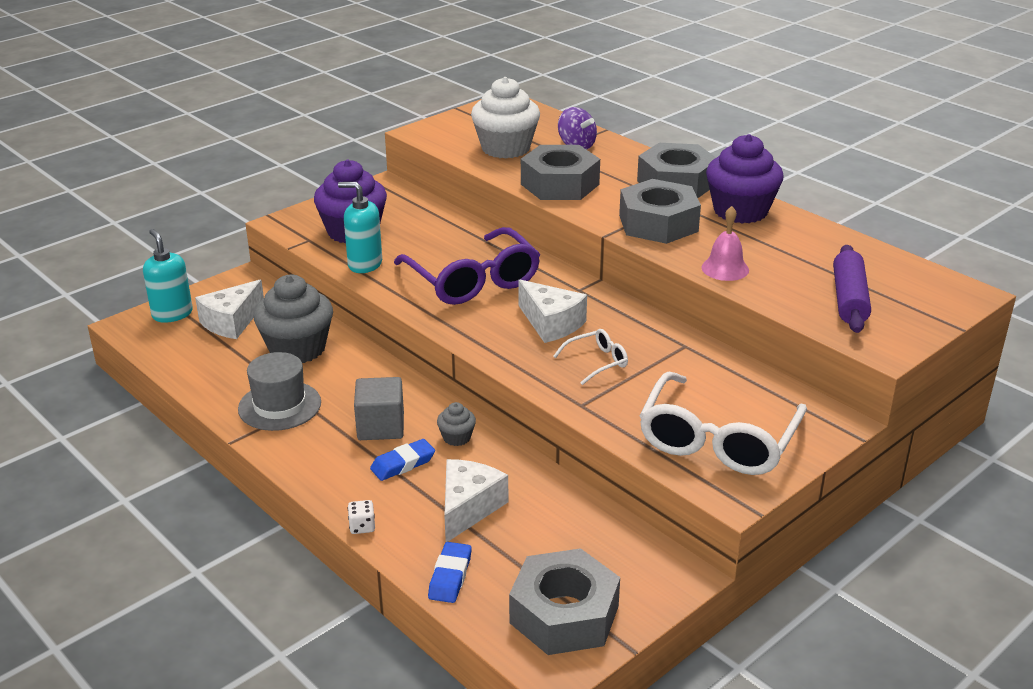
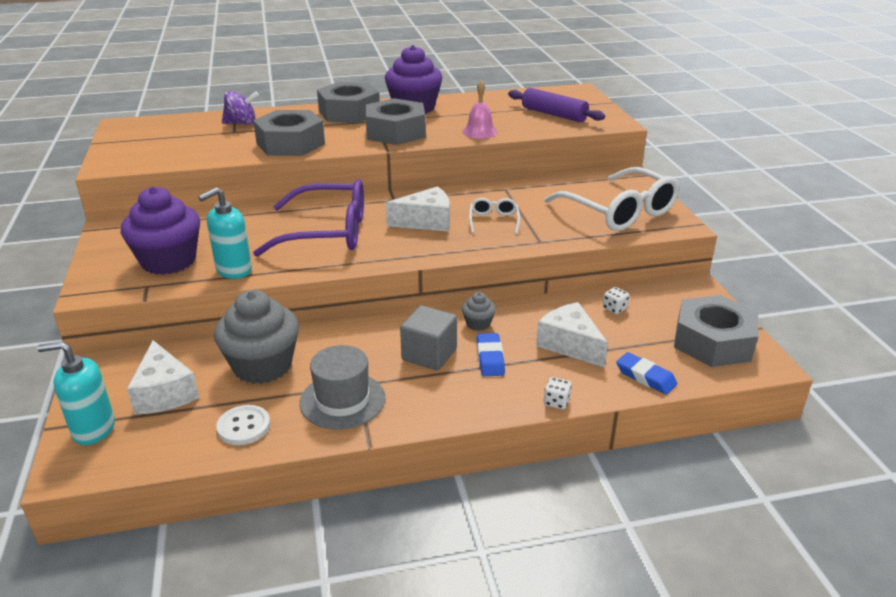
camera: 60 degrees left, 0 degrees up
(215, 373) = (244, 426): none -> white button
(505, 148) = (200, 145): white cupcake -> none
(569, 521) = (614, 308): none -> white dice

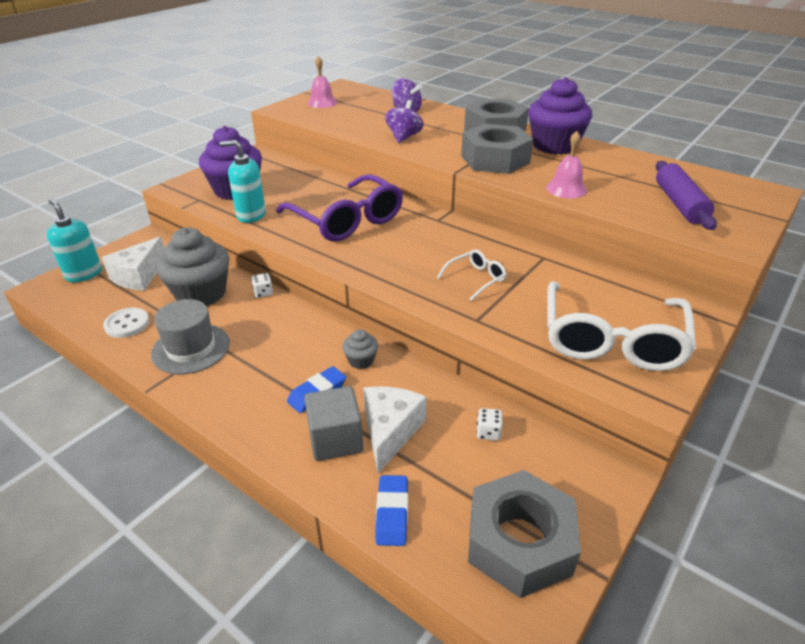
camera: 50 degrees right, 5 degrees up
(140, 145) = (322, 102): none -> pink bell
(290, 143) = (404, 137): grey nut -> purple spinning top
(426, 222) = (424, 250): white cheese -> none
(429, 354) = (289, 358): grey cube -> grey cube (335, 439)
(556, 402) = (290, 467): white dice -> white dice (263, 293)

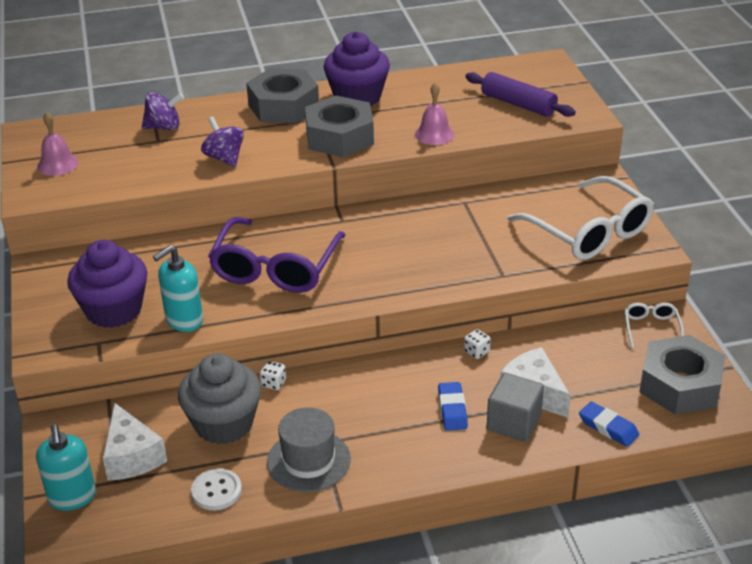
camera: 50 degrees left, 0 degrees up
(84, 274) = (72, 497): turquoise soap dispenser -> turquoise soap dispenser turned 105 degrees counterclockwise
(347, 220) = (275, 268): purple glasses -> purple glasses turned 105 degrees clockwise
(361, 360) = (439, 369): grey cupcake -> none
(476, 279) = (452, 248): white glasses -> white glasses (651, 328)
(488, 432) = (581, 347): white dice -> white dice (476, 351)

